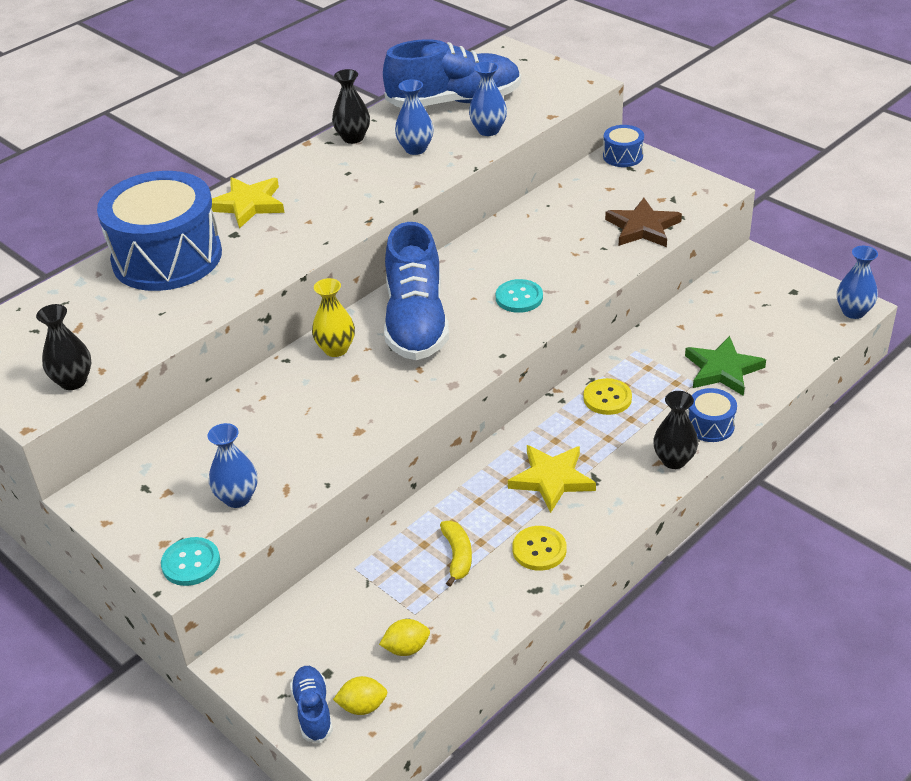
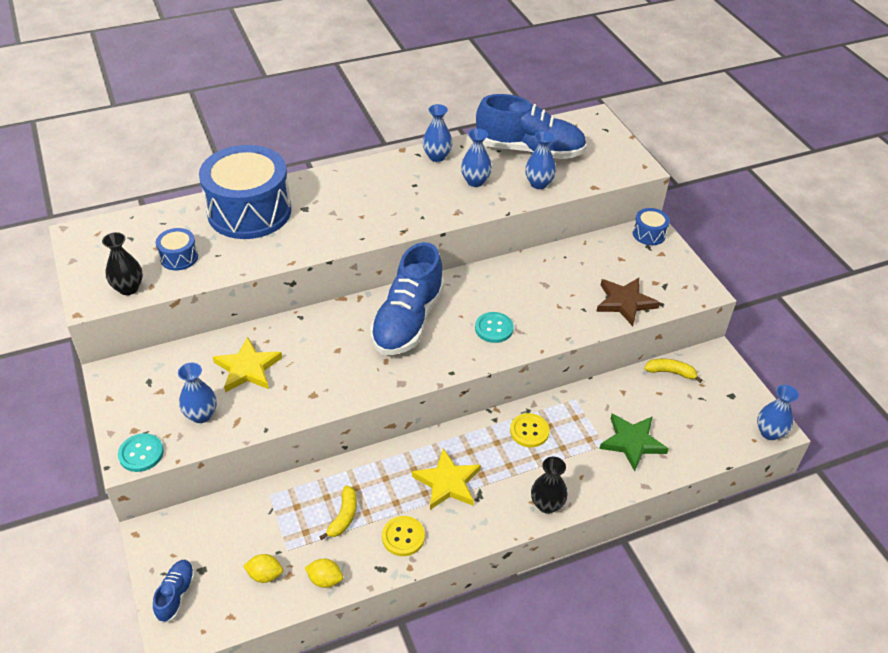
camera: 20 degrees right, 5 degrees up
(248, 204) = (329, 187): yellow star -> yellow star (247, 368)
(336, 349) = (339, 321): yellow vase -> none
(353, 138) = (437, 156): black vase -> blue vase
(362, 706) = (209, 607): yellow lemon -> yellow lemon (325, 579)
(710, 425) = (593, 486): blue drum -> blue drum (179, 257)
(718, 291) = (670, 372): none -> yellow banana

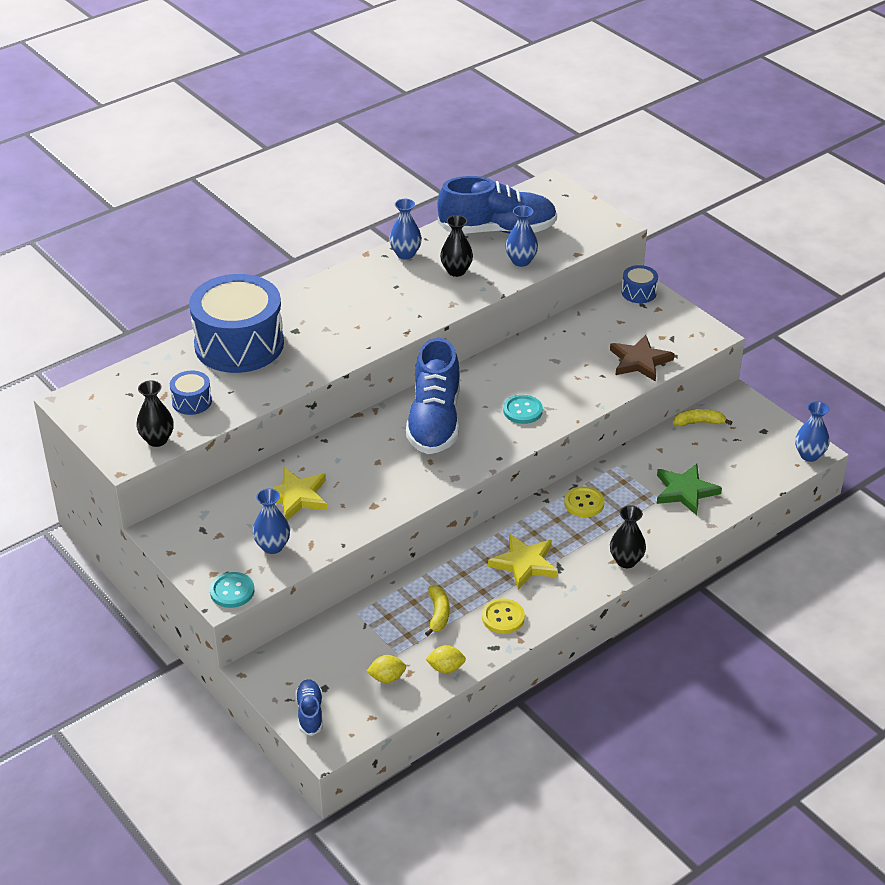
camera: 15 degrees left, 5 degrees down
(475, 181) = (456, 271): blue vase -> black vase

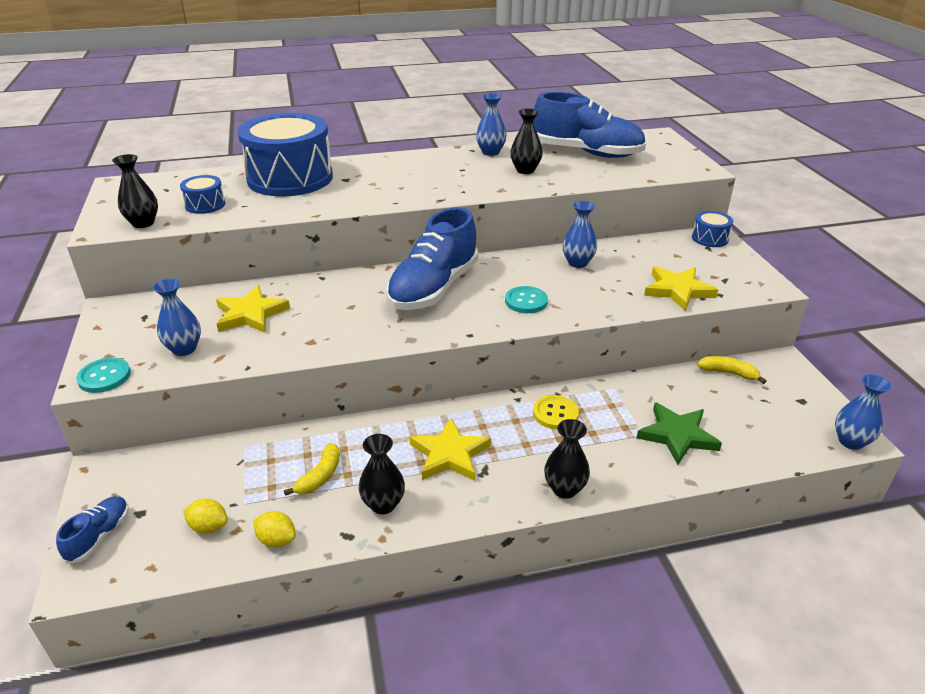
camera: 25 degrees right, 5 degrees down
(503, 617) = (383, 504): yellow button -> black vase
(521, 261) = (592, 175): blue vase -> blue vase (577, 263)
(640, 361) = (678, 290): brown star -> yellow star

